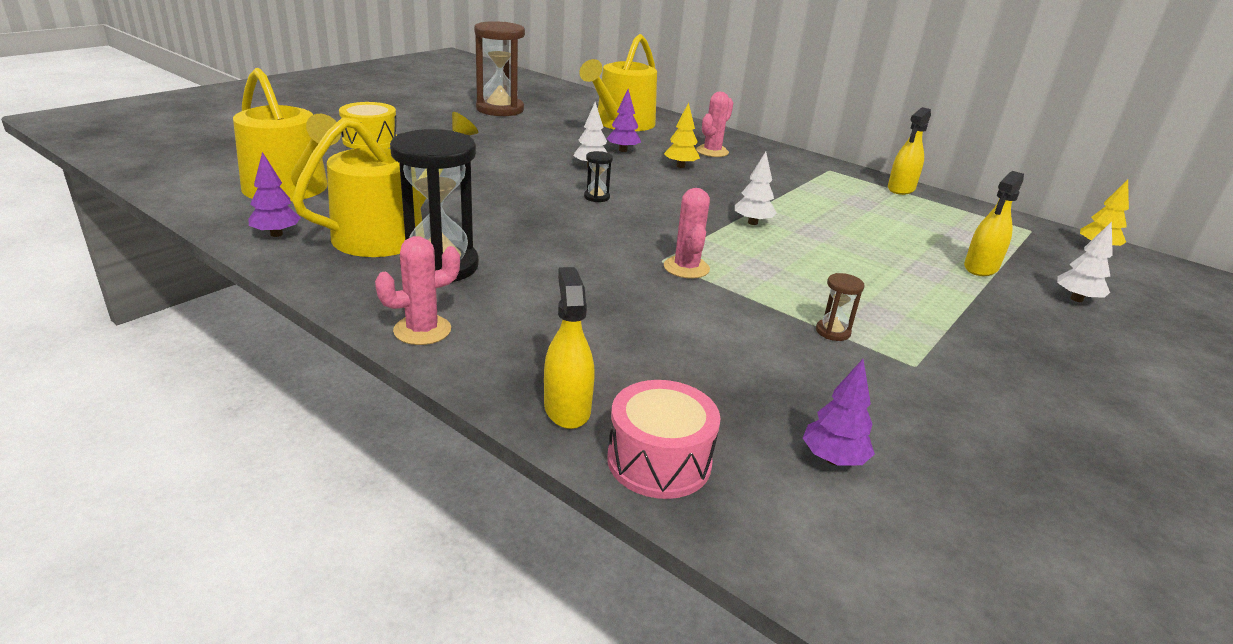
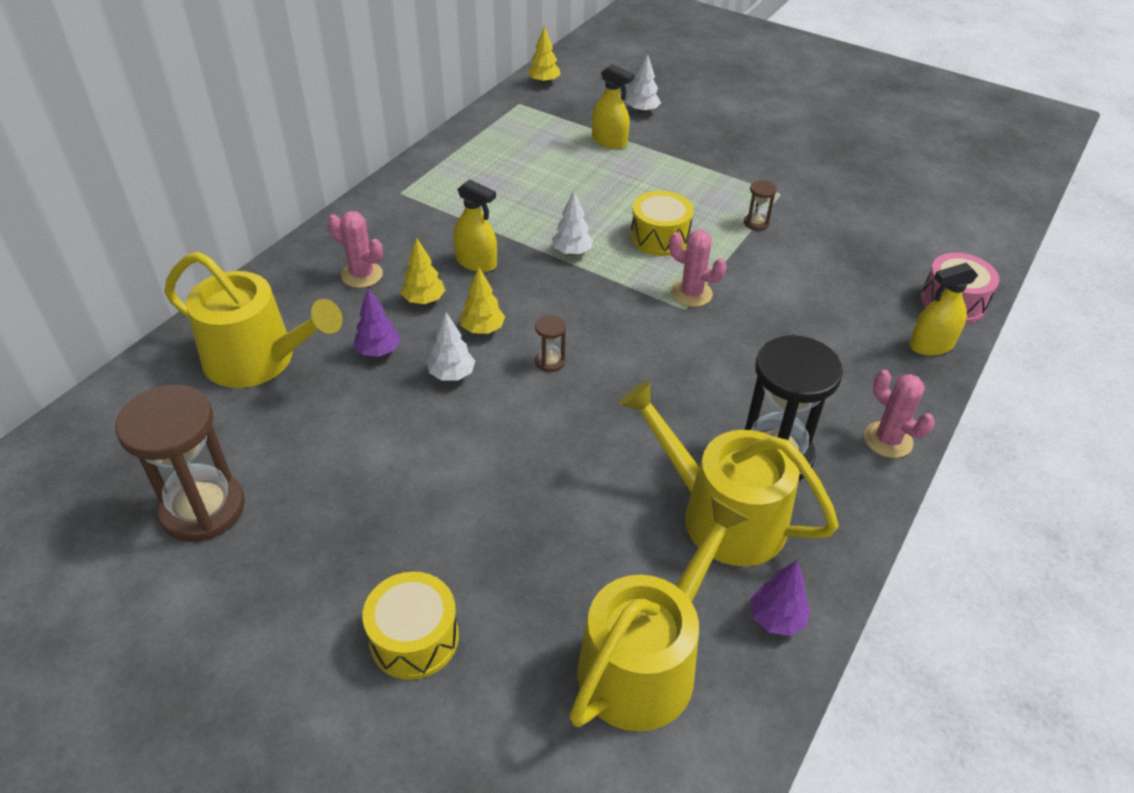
camera: 95 degrees left, 15 degrees up
(596, 197) = (550, 362): black hourglass -> brown hourglass
(642, 180) = (482, 329): none -> yellow tree
(686, 268) = (691, 293): pink cactus -> pink cactus turned 45 degrees clockwise
(786, 267) = (659, 237): none -> yellow drum
(833, 459) = (903, 236): purple tree -> none
(901, 189) = (442, 155): yellow spray bottle -> yellow spray bottle (476, 262)

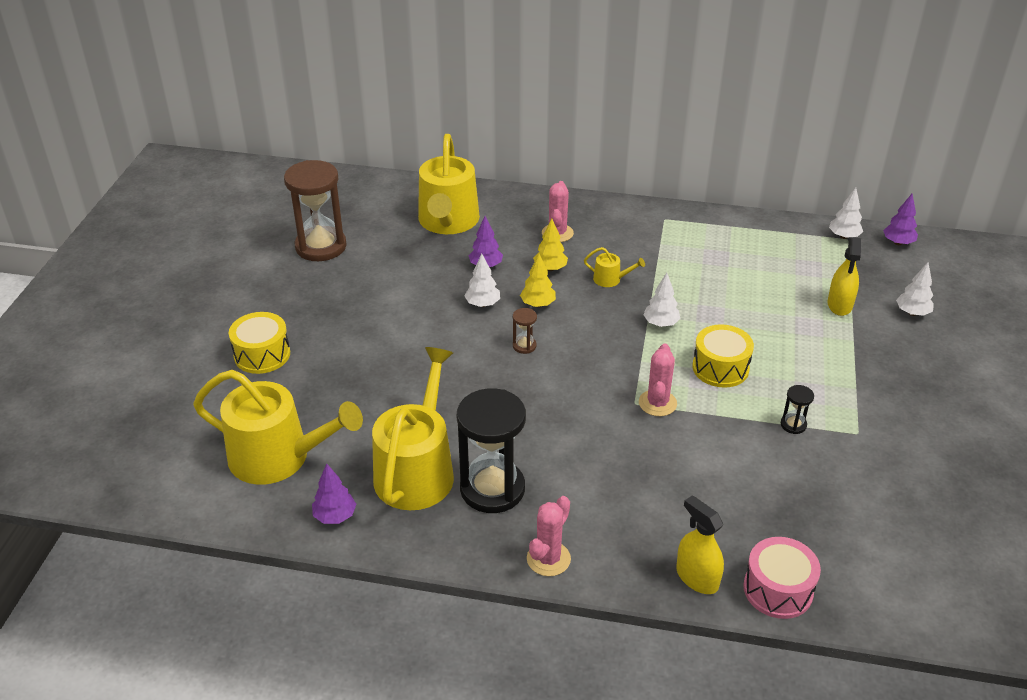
camera: 70 degrees right, 5 degrees down
(476, 262) = (610, 279): yellow spray bottle -> yellow watering can
(514, 104) = (843, 236): none -> white tree
(544, 82) = (898, 243): yellow tree -> purple tree
(756, 223) = (793, 425): brown hourglass -> black hourglass

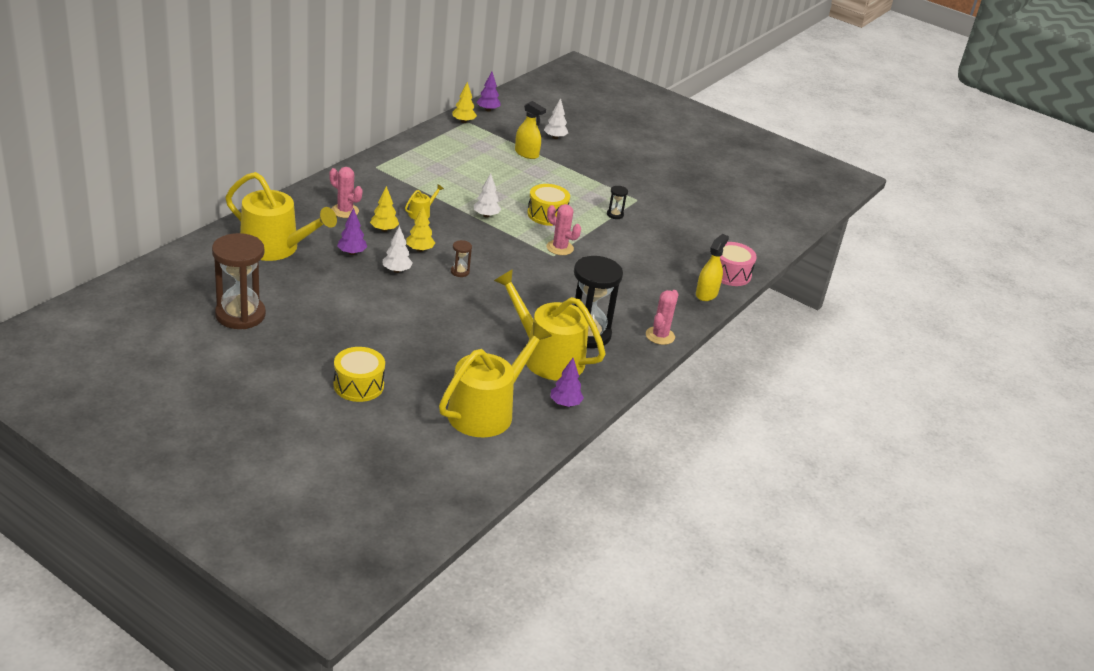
camera: 70 degrees left, 5 degrees down
(548, 559) = (660, 336): pink cactus -> pink cactus turned 60 degrees clockwise
(697, 578) = (706, 294): yellow spray bottle -> yellow spray bottle turned 135 degrees clockwise
(843, 236) = (463, 121): white tree -> yellow tree

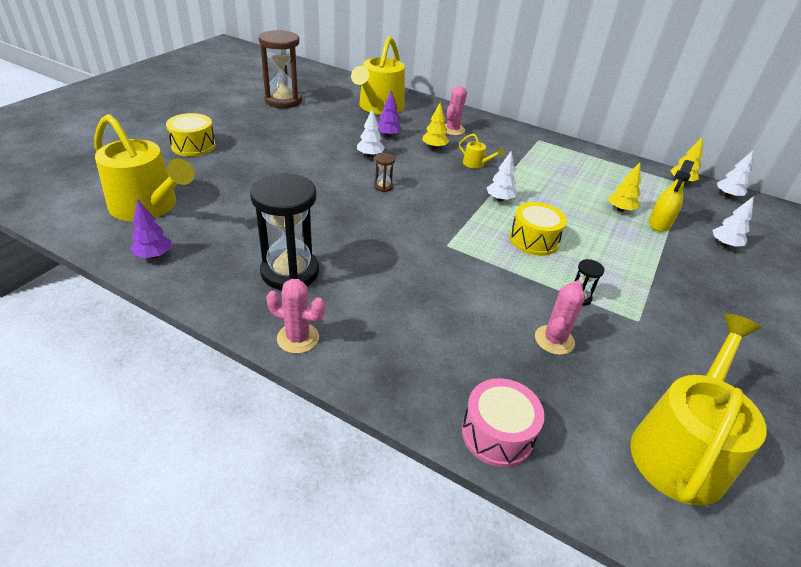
camera: 85 degrees right, 5 degrees up
(420, 250) = (411, 165): yellow tree -> yellow tree (620, 209)
(488, 110) = (727, 196): purple tree -> white tree
(547, 357) = (241, 243): yellow watering can -> yellow watering can (681, 449)
(560, 248) = (466, 250): pink cactus -> pink cactus (554, 340)
(706, 294) = (422, 397): yellow spray bottle -> none

